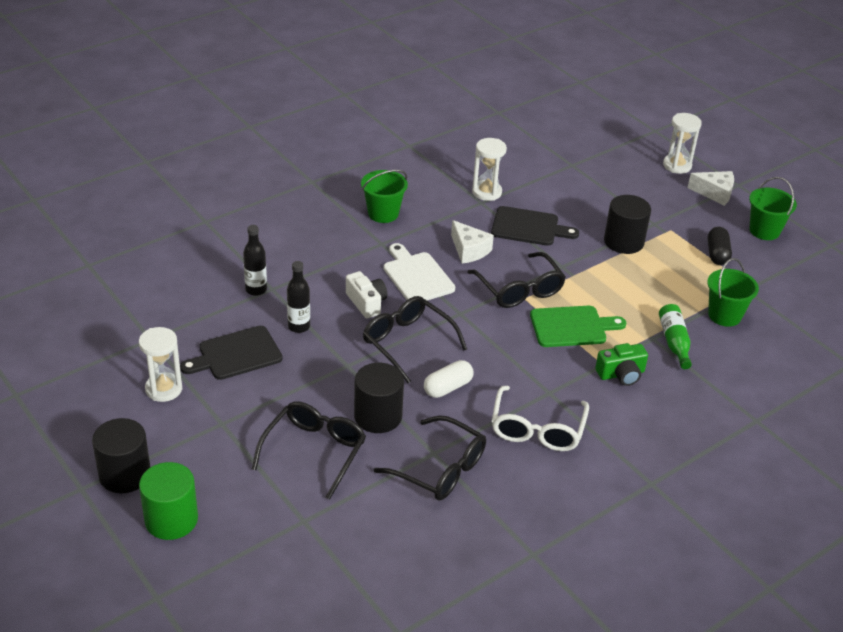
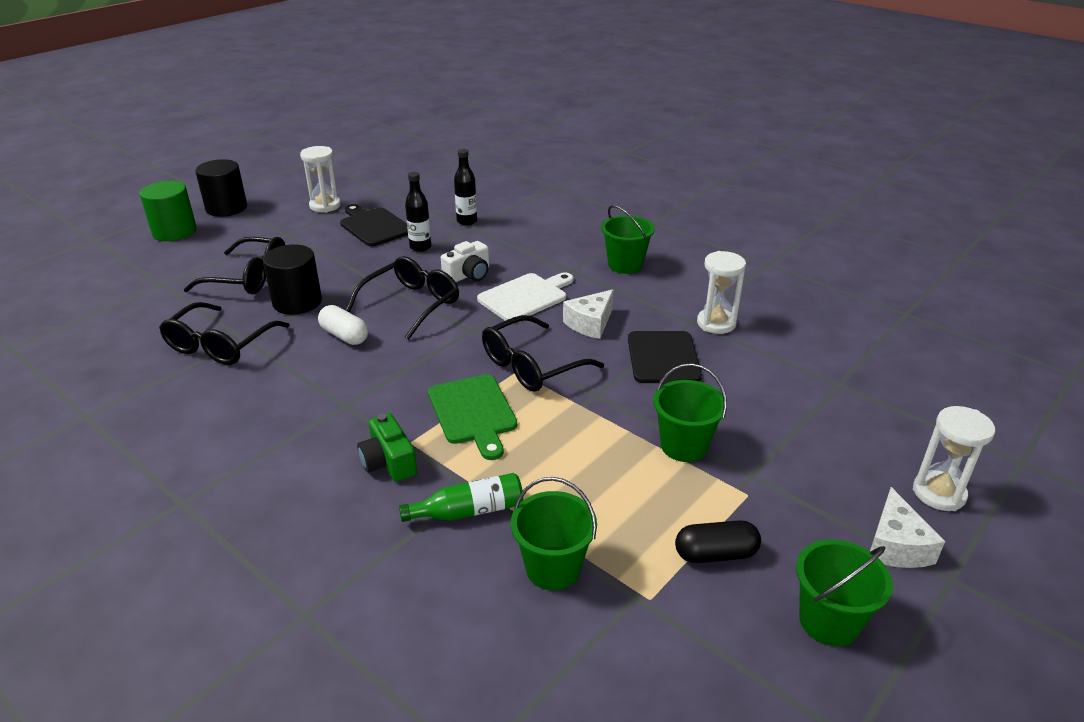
camera: 80 degrees right, 5 degrees down
(537, 428) = (281, 401): white glasses -> none
(623, 242) = (684, 446): black cylinder -> green bucket

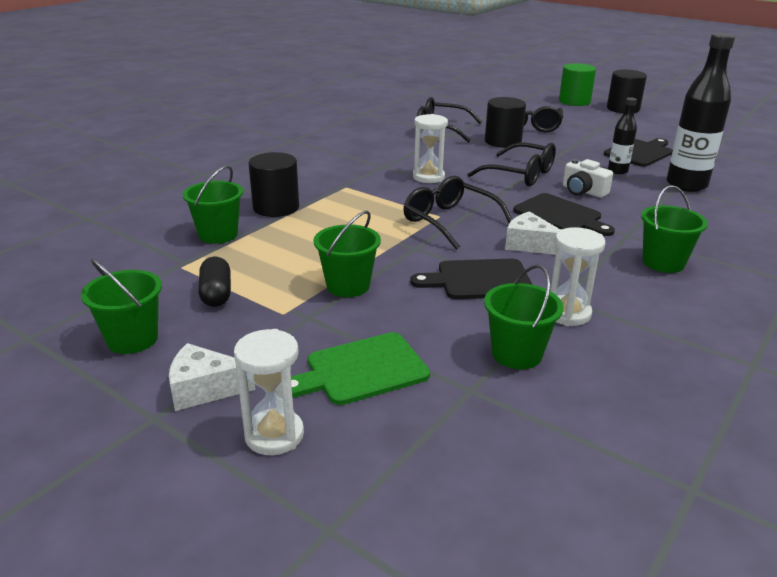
camera: 85 degrees right, 5 degrees down
(325, 206) = (659, 134): white hourglass -> white hourglass (428, 177)
(344, 336) = (465, 158): white capsule -> none
(389, 462) = (325, 182): green camera -> none
(467, 221) = (686, 185): black bottle -> black bottle, size x1.90
(469, 511) = (276, 207): green bottle -> black cylinder
(473, 412) = (382, 203): green cutting board -> green cutting board (361, 370)
(525, 297) = (560, 215): white cutting board -> black cutting board
(783, 356) = (517, 354): none -> green bucket

